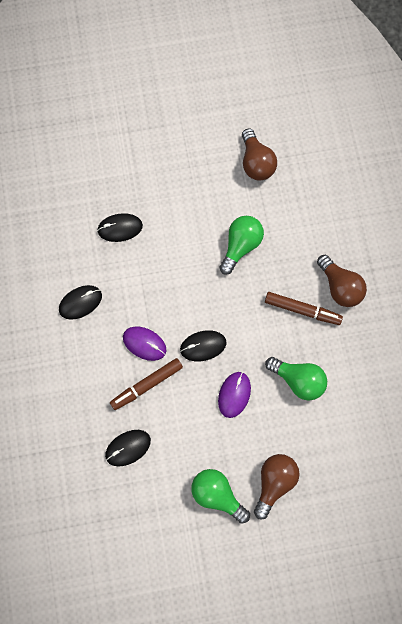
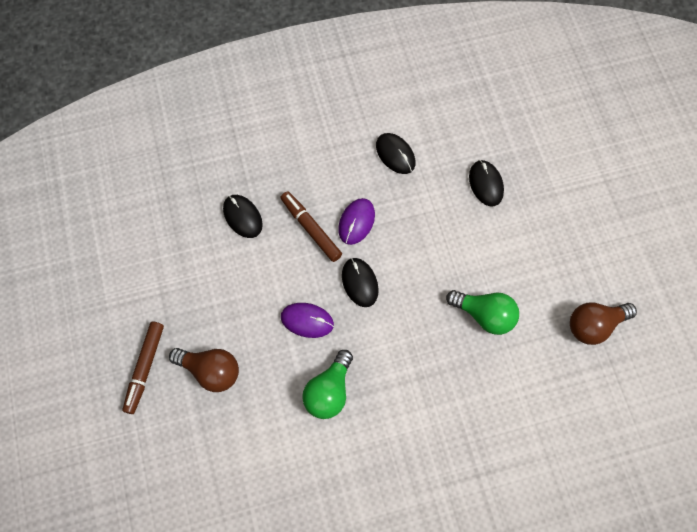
camera: 85 degrees right, 5 degrees down
(217, 495) = (196, 311): green light bulb -> none
(302, 310) = (414, 391): brown marker -> brown marker (144, 368)
(340, 287) = (449, 435): brown light bulb -> none

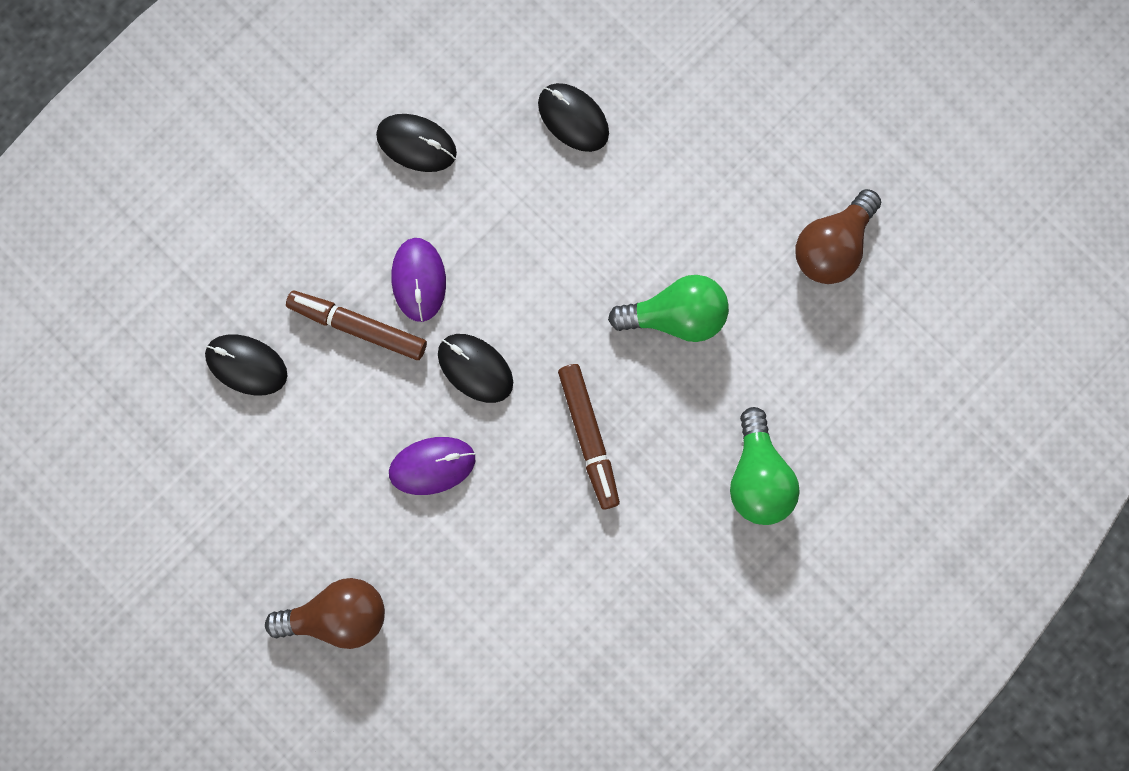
camera: 30 degrees left, 10 degrees up
(144, 368) = (241, 667): brown marker -> brown marker (588, 437)
(329, 391) = (521, 548): green light bulb -> green light bulb (757, 477)

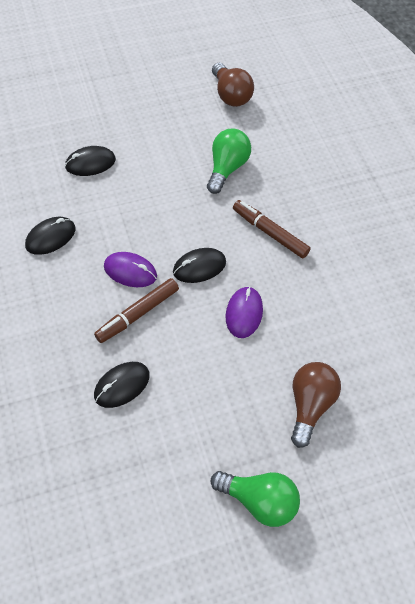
camera: 65 degrees left, 20 degrees down
(588, 437) = (270, 233): brown marker -> brown marker turned 150 degrees counterclockwise
(757, 477) = (331, 172): green light bulb -> green light bulb (259, 500)

